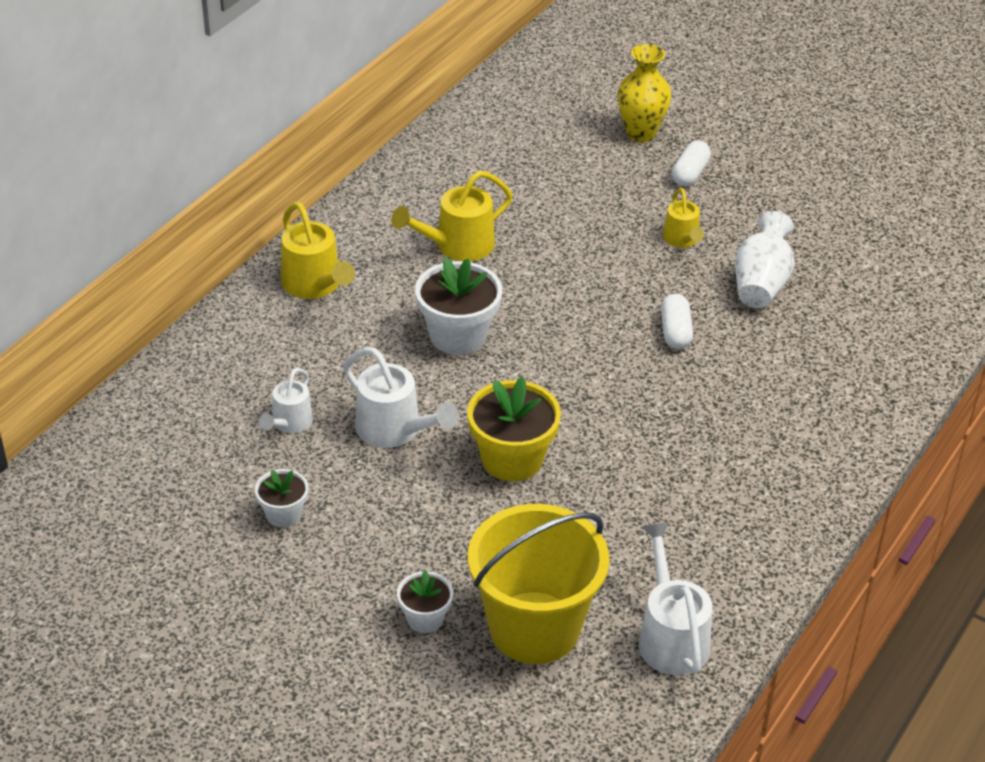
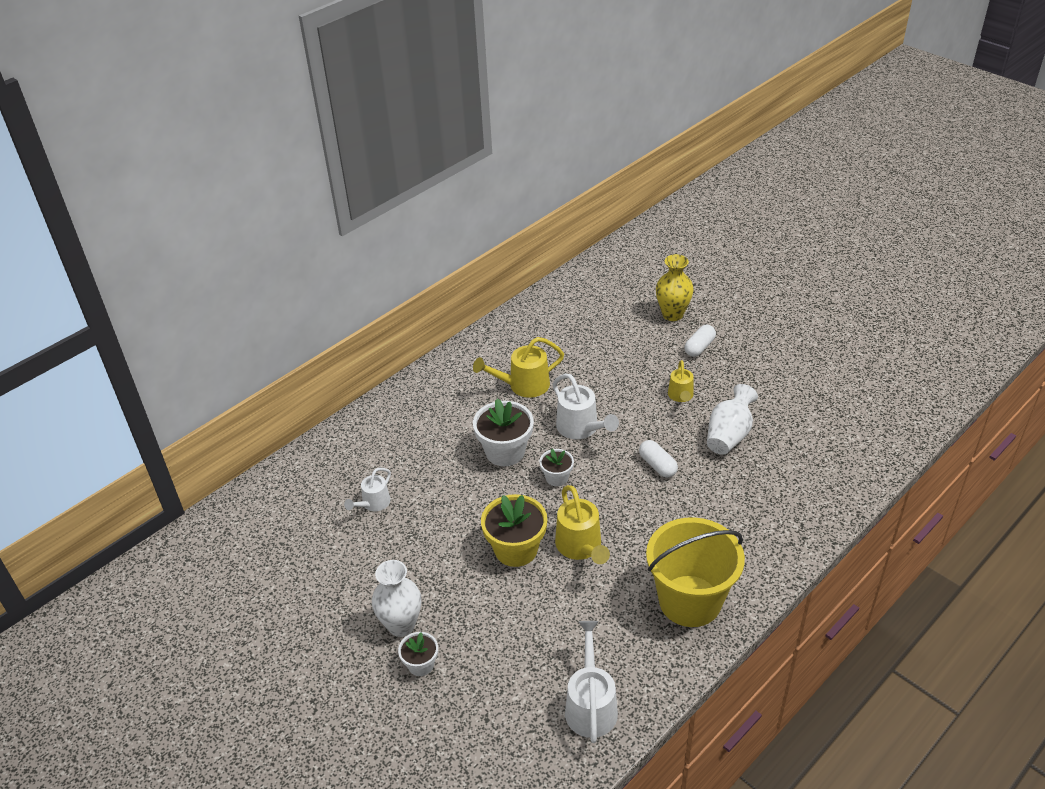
camera: 15 degrees right, 0 degrees up
(283, 514) = (349, 571): white flower pot -> white flower pot (557, 478)
(315, 285) = (420, 405): yellow watering can -> yellow watering can (581, 547)
(381, 573) = (401, 625): none -> white vase
(395, 430) = (442, 518): white watering can -> white watering can (581, 428)
(534, 628) = (495, 683): yellow bucket -> yellow bucket (690, 601)
(675, 332) = (657, 465): white capsule -> white capsule turned 45 degrees counterclockwise

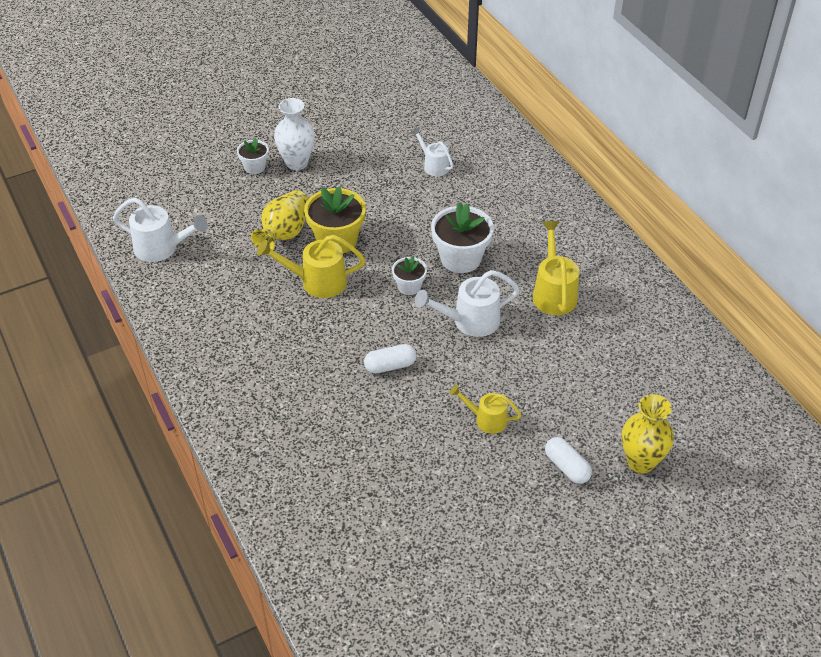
camera: 105 degrees right, 5 degrees up
(523, 597) = (284, 234): none -> yellow vase
(690, 601) = (218, 337): yellow bucket -> none
(729, 435) = (407, 441): white vase -> none

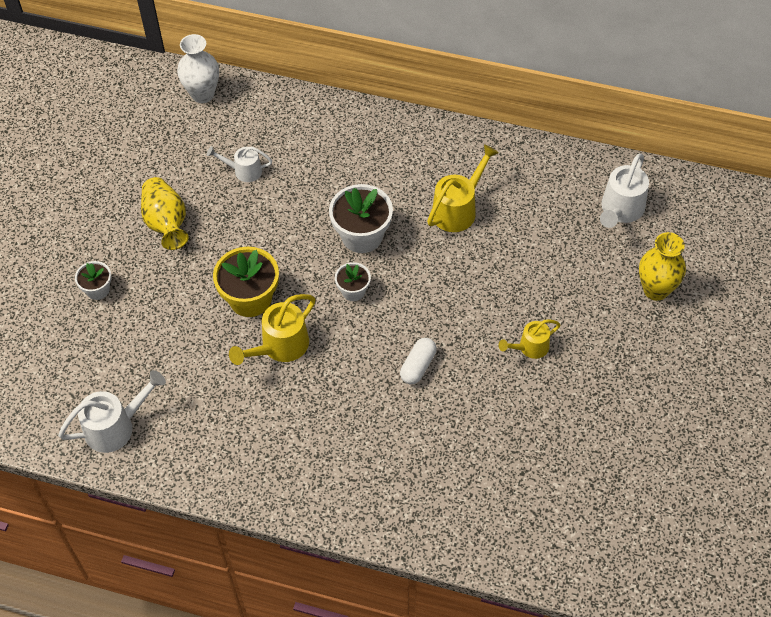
camera: 45 degrees left, 10 degrees up
(284, 234) = (201, 328): yellow vase -> yellow vase (166, 223)
(296, 163) = (128, 257): white vase -> white vase (202, 94)
(469, 321) = (429, 282): white watering can -> white watering can (620, 210)
(553, 292) = (458, 209): yellow watering can -> yellow watering can turned 90 degrees clockwise
(567, 467) = (618, 335): white capsule -> none

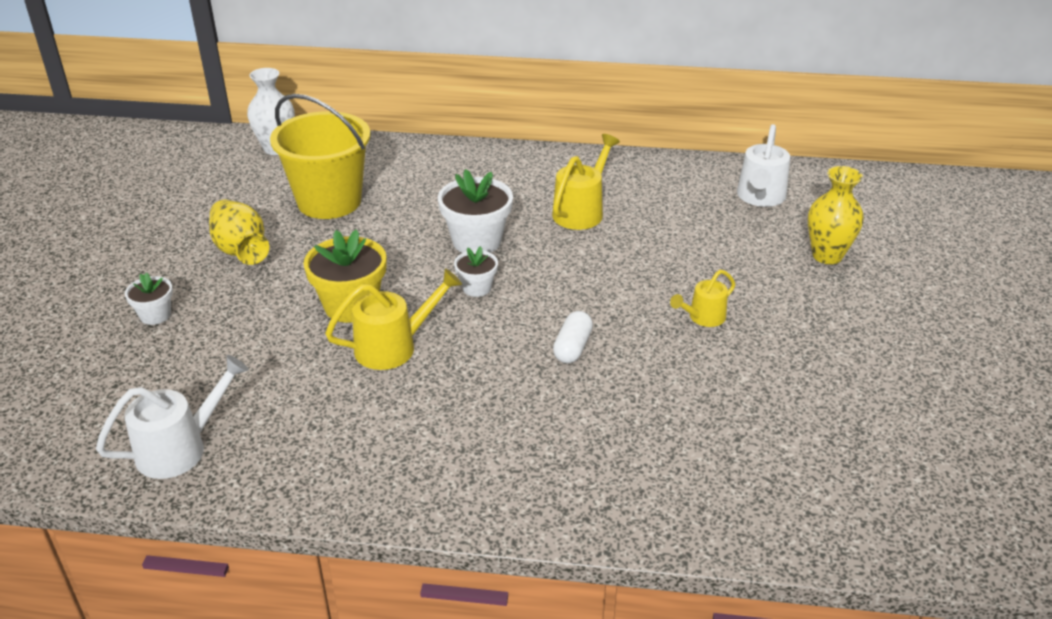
camera: 10 degrees left, 20 degrees down
(243, 171) = (329, 201): white watering can -> yellow bucket
(279, 347) = (394, 346): yellow watering can -> yellow watering can turned 150 degrees counterclockwise

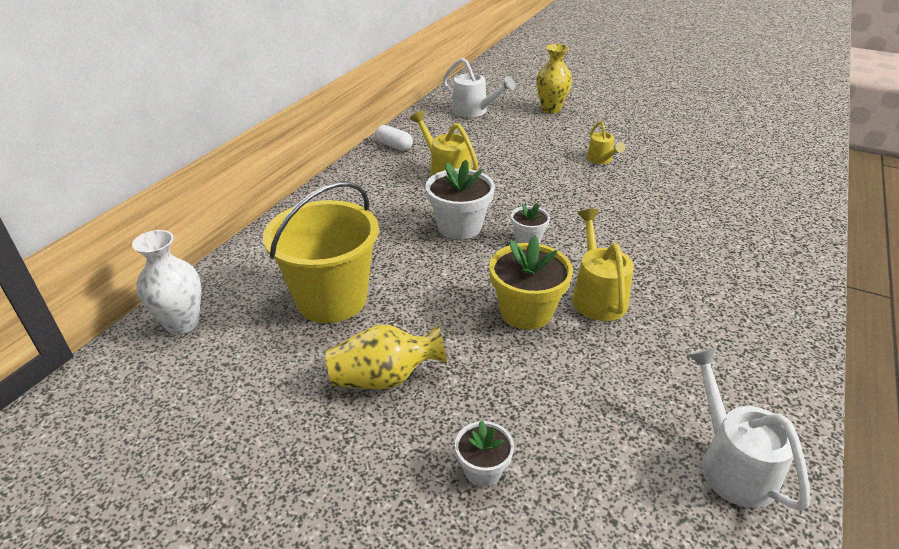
camera: 70 degrees left, 0 degrees up
(573, 347) = (621, 212): white capsule -> white capsule (394, 146)

